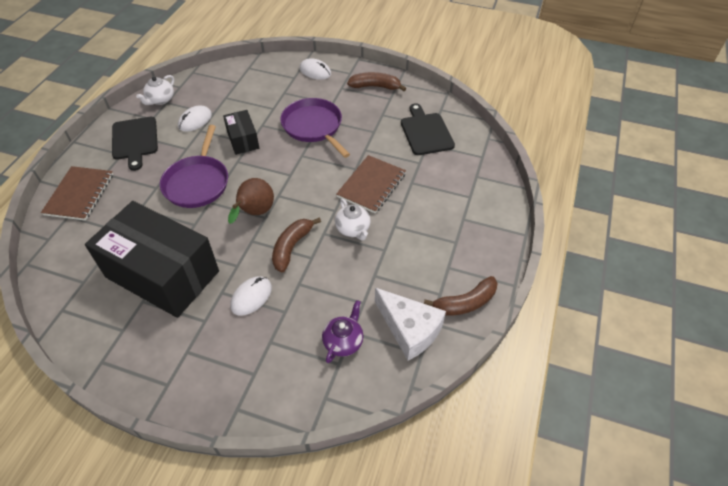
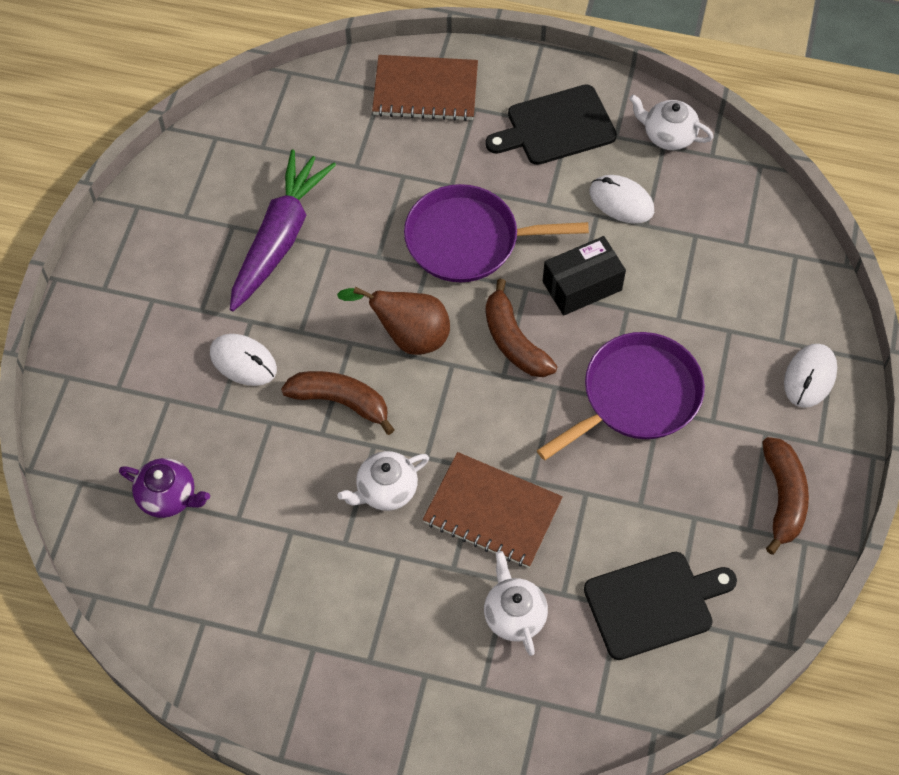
camera: 85 degrees right, 10 degrees up
(162, 274) = (279, 238): black box -> purple carrot
(409, 329) = (190, 589): white cheese -> none
(430, 181) = (514, 615): none -> white teapot
(465, 303) = (241, 674): brown banana -> brown banana (514, 341)

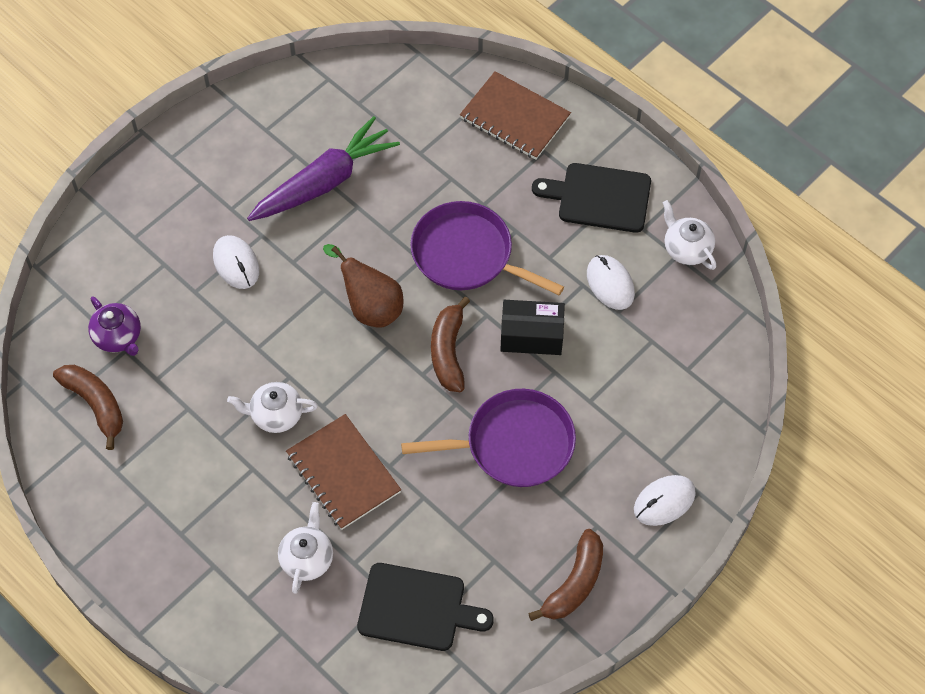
camera: 30 degrees right, 0 degrees up
(341, 402) = (287, 331): brown banana -> brown banana (96, 404)

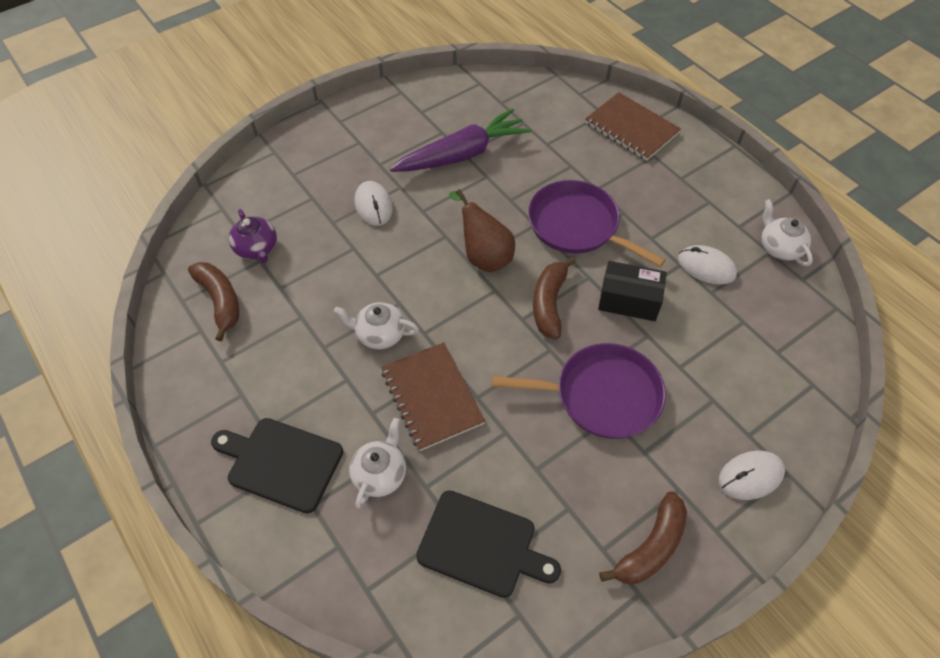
camera: 10 degrees right, 5 degrees down
(599, 197) = (701, 197): black cutting board -> black cutting board (281, 463)
(610, 284) = (706, 267): white mouse -> white mouse turned 45 degrees counterclockwise

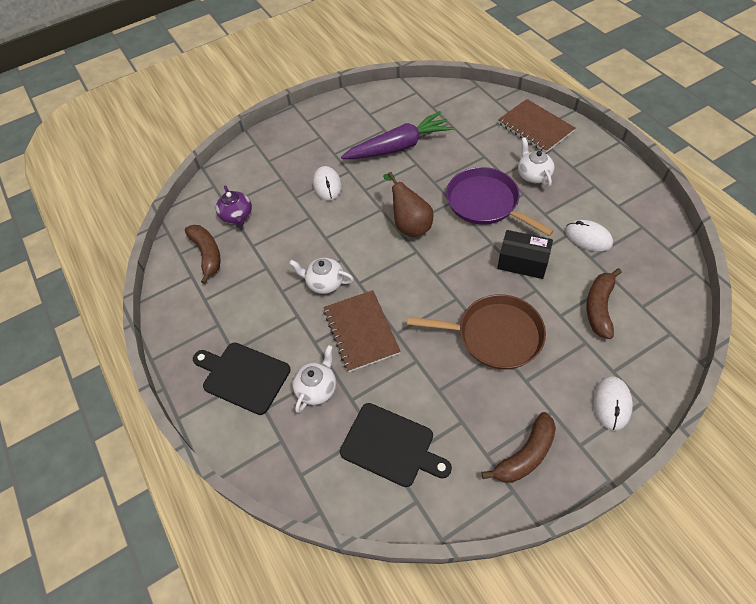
camera: 10 degrees right, 0 degrees up
(549, 303) = (458, 262): brown banana -> brown banana (599, 307)
(601, 395) = (494, 335): purple pan -> brown pan
(750, 476) = (612, 404): white mouse -> white mouse turned 60 degrees counterclockwise
(779, 248) = (650, 223): white teapot -> white teapot (533, 175)

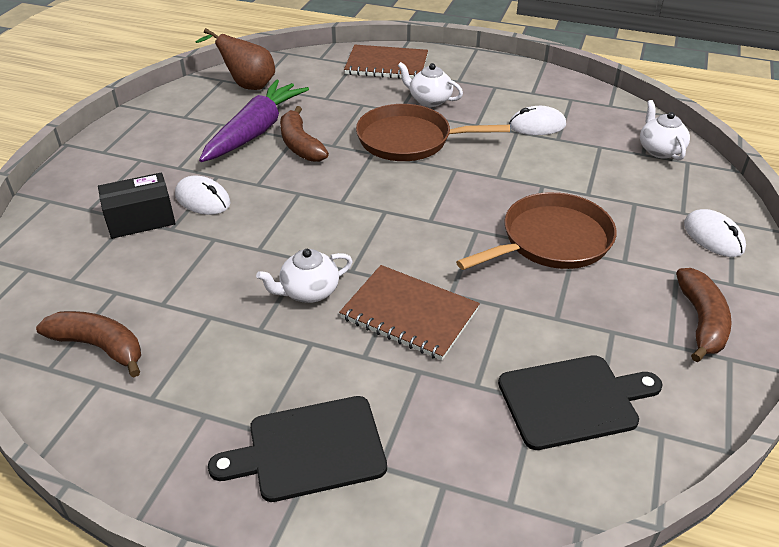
camera: 45 degrees left, 15 degrees down
(237, 216) = (103, 284): purple teapot -> none
(317, 388) = (423, 400): white teapot -> white teapot (660, 150)
(410, 225) = (349, 192): brown pear -> brown pear (247, 85)
(485, 203) = (409, 140): purple pan -> brown pan
(522, 262) = (503, 170): black box -> black box (141, 219)
(599, 307) = (612, 171): brown banana -> brown banana (300, 144)

